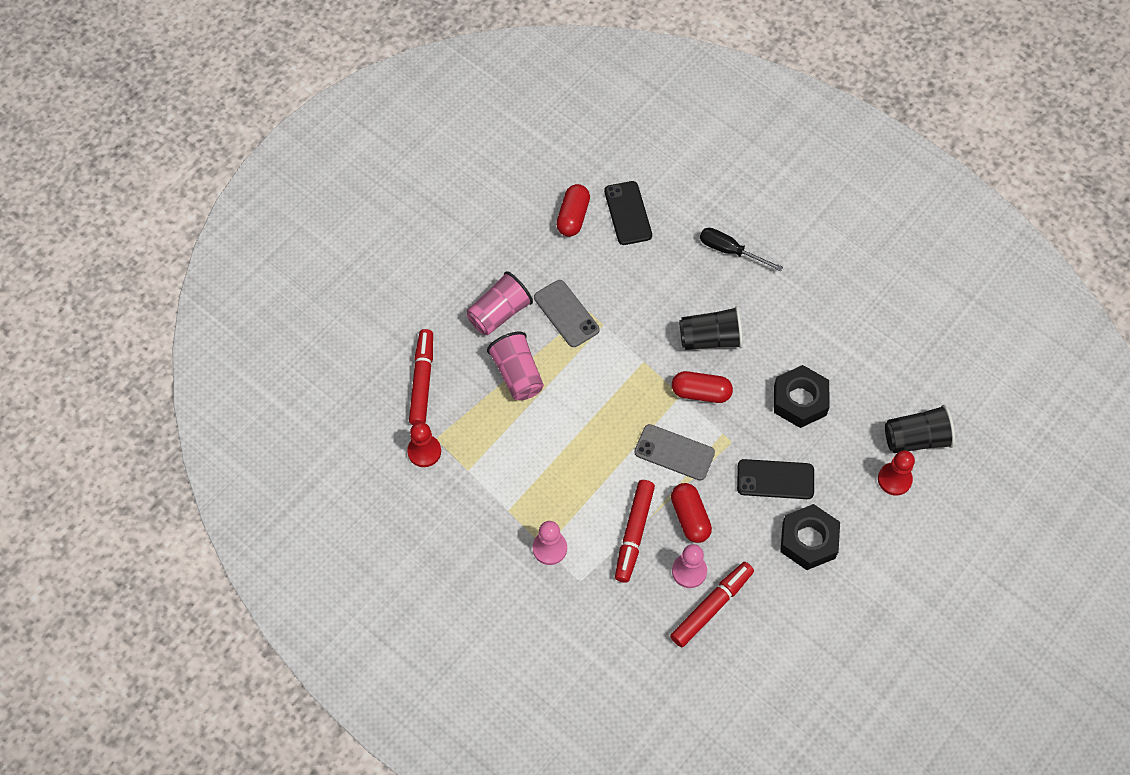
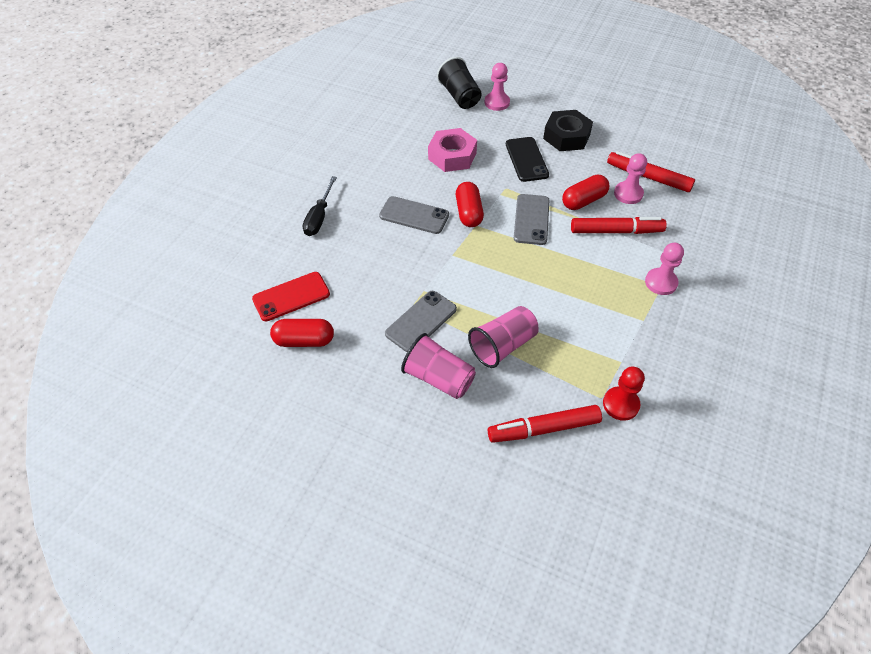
camera: 105 degrees left, 10 degrees down
(628, 213) = (291, 297): black phone -> red phone
(710, 339) = (414, 215): black cup -> grey phone
(800, 400) = (452, 156): black nut -> pink nut
(894, 479) = (497, 102): red pawn -> pink pawn

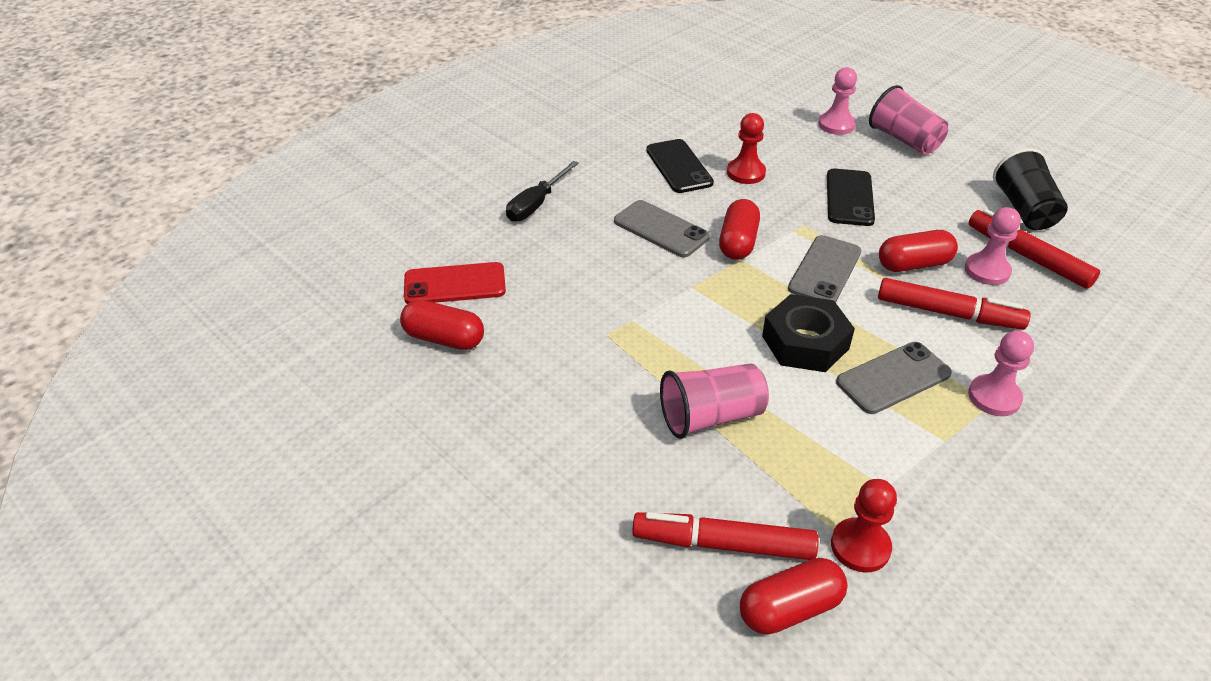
camera: 20 degrees right, 10 degrees down
(405, 162) = (679, 166): none -> black phone
(421, 321) = (609, 356): grey phone -> grey phone (893, 378)
(438, 378) = (599, 433): pink cup -> pink cup (904, 140)
(452, 156) = (746, 173): pink nut -> red pawn
(459, 96) = (787, 109): black cup -> black cup (1024, 209)
(566, 136) = (920, 182): black nut -> black nut (805, 342)
(596, 456) = (790, 608): none -> red capsule

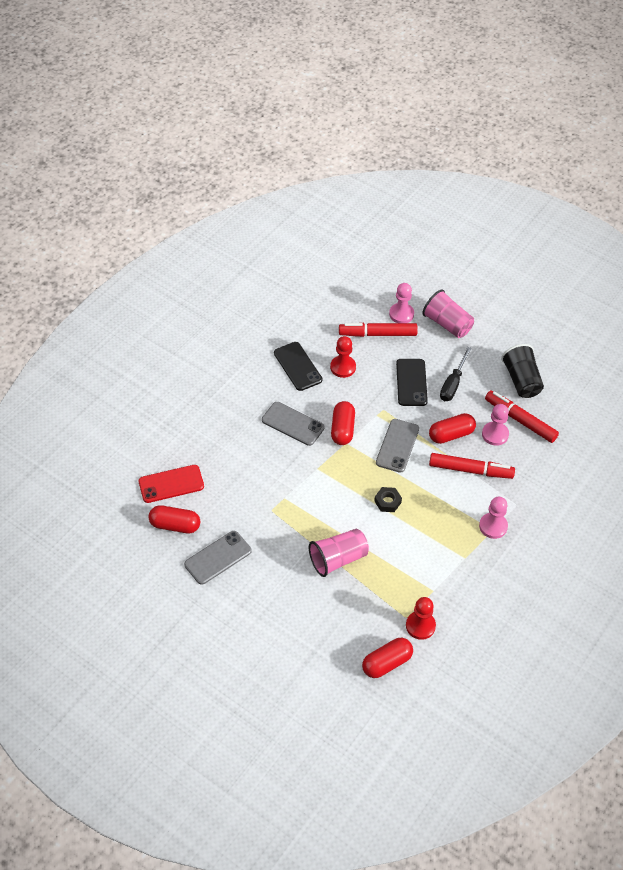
camera: 10 degrees left, 10 degrees up
(536, 204) = (208, 411): black screwdriver -> black screwdriver (453, 384)
(723, 544) = (351, 633): red marker -> red marker (377, 334)
(805, 342) = (387, 502): black nut -> black nut, size x0.53
(893, 378) = (438, 520): grey phone -> grey phone (218, 557)

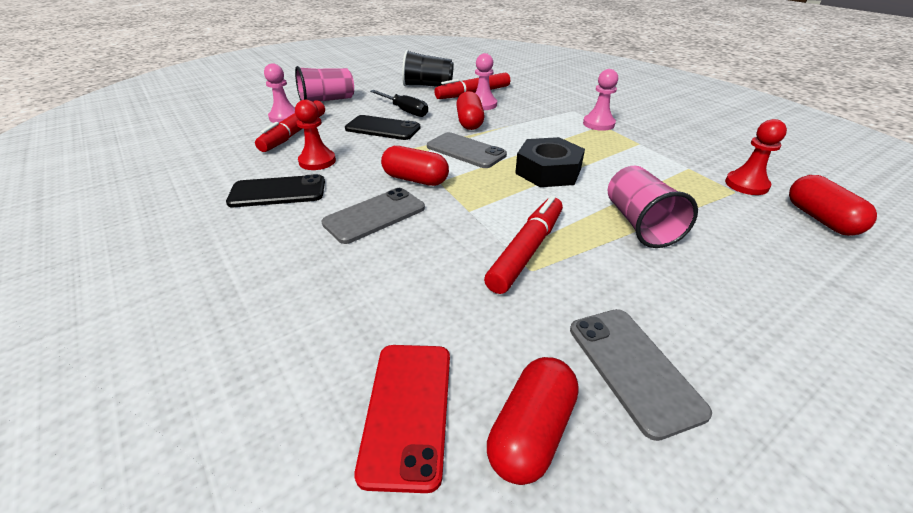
camera: 70 degrees left, 15 degrees down
(387, 502) = (548, 171): black nut -> black nut, size x1.88
(470, 470) = (522, 121): red marker -> red marker (526, 251)

